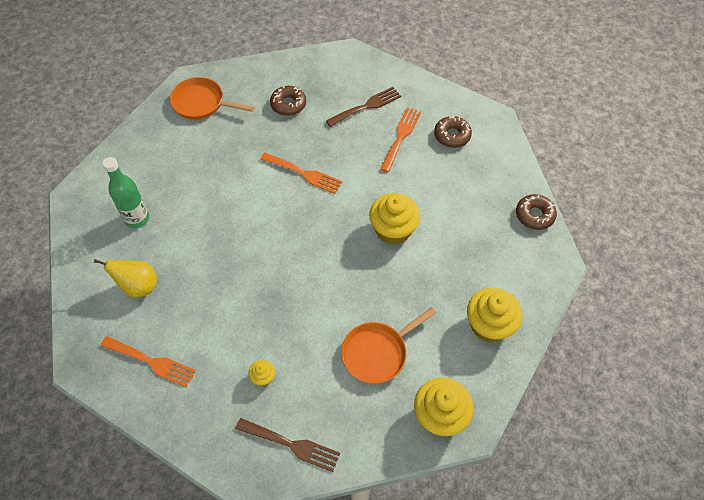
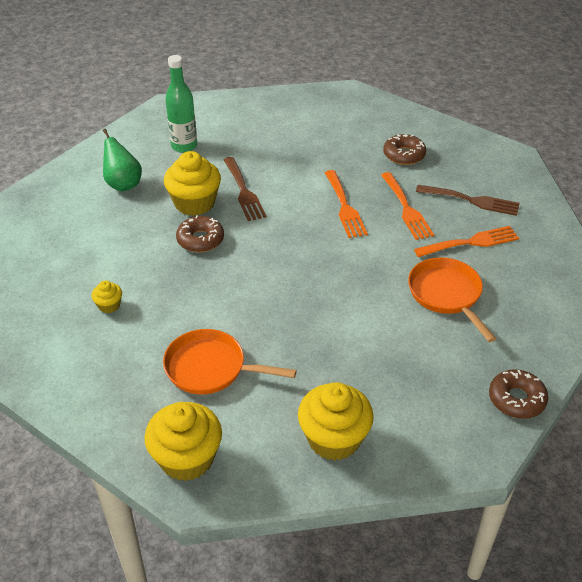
camera: 50 degrees right, 15 degrees down
(138, 286) = (123, 184): yellow pear -> green pear
(152, 362) = (61, 232): orange fork -> orange fork (406, 208)
(201, 103) = (336, 111): orange pan -> orange pan (446, 295)
(292, 445) = (58, 364): brown fork -> brown fork (244, 191)
(393, 230) = (358, 299): yellow cupcake -> yellow cupcake (194, 203)
(452, 135) = (524, 276): brown donut -> brown donut (200, 240)

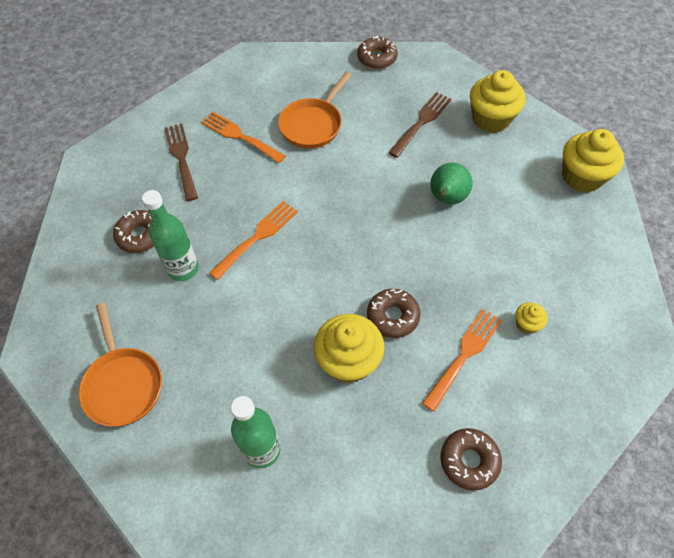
camera: 125 degrees left, 15 degrees up
(70, 219) = (469, 461): none -> brown donut
(123, 184) = (376, 457): green pear -> green pear (446, 199)
(210, 368) = (509, 212): orange pan -> orange pan (123, 384)
(244, 191) = (297, 330): brown fork -> brown fork (421, 122)
(352, 163) = (183, 269): none -> green bottle
(406, 208) = (226, 194): orange fork -> orange fork (464, 355)

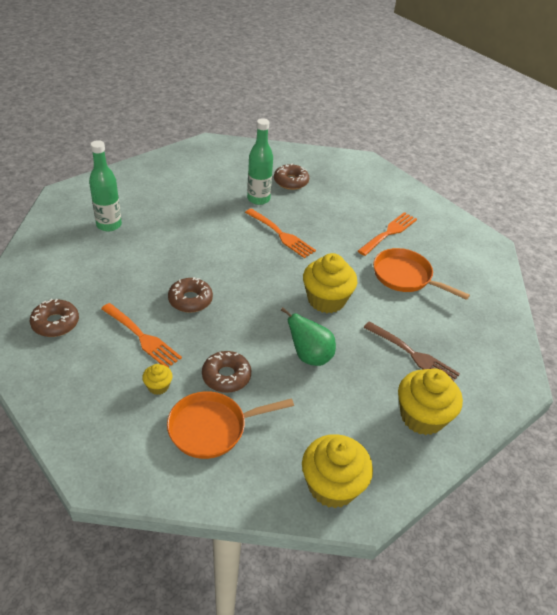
camera: 90 degrees right, 15 degrees down
(123, 384) = (176, 173): orange pan -> orange pan (212, 428)
(181, 158) = (365, 202): brown fork -> none
(348, 361) = (159, 271): yellow cupcake -> yellow cupcake (326, 300)
(377, 58) = (507, 333): brown donut -> brown donut (226, 376)

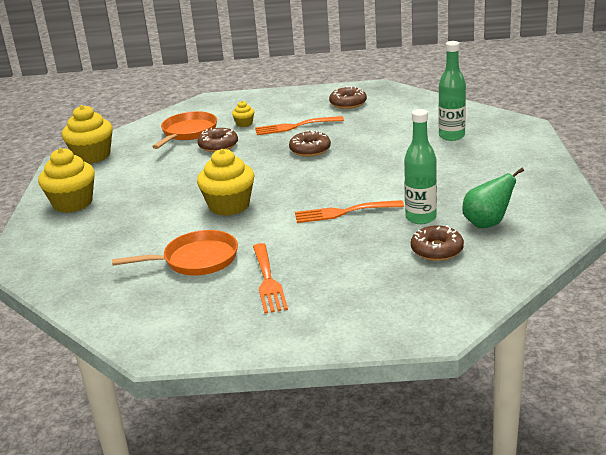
camera: 135 degrees right, 15 degrees down
(309, 356) = (187, 179): green pear -> green pear (487, 223)
(413, 355) = (118, 223): brown fork -> none

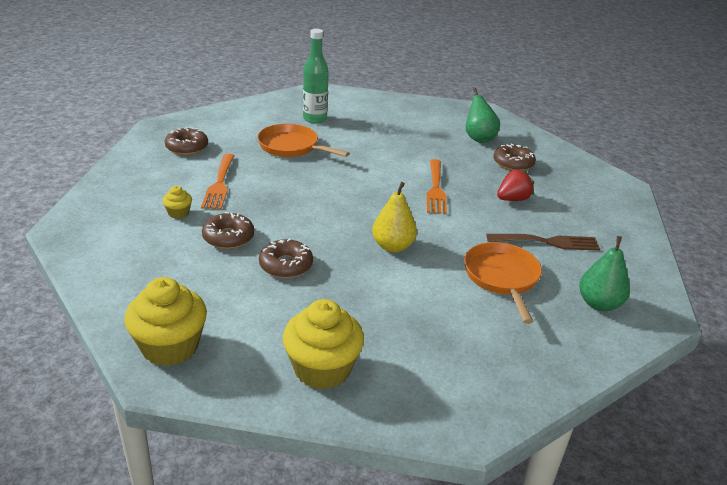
camera: 85 degrees left, 5 degrees up
(166, 313) = (599, 304): none -> green pear
(188, 132) = (165, 255): orange pan -> orange pan (291, 147)
(229, 206) = (393, 246): yellow cupcake -> yellow pear
(268, 281) = (548, 242): orange fork -> brown fork
(310, 149) = (288, 184): brown donut -> brown donut (286, 265)
(348, 255) = (512, 199): none -> red strawberry
(421, 218) = (460, 159): green bottle -> none

